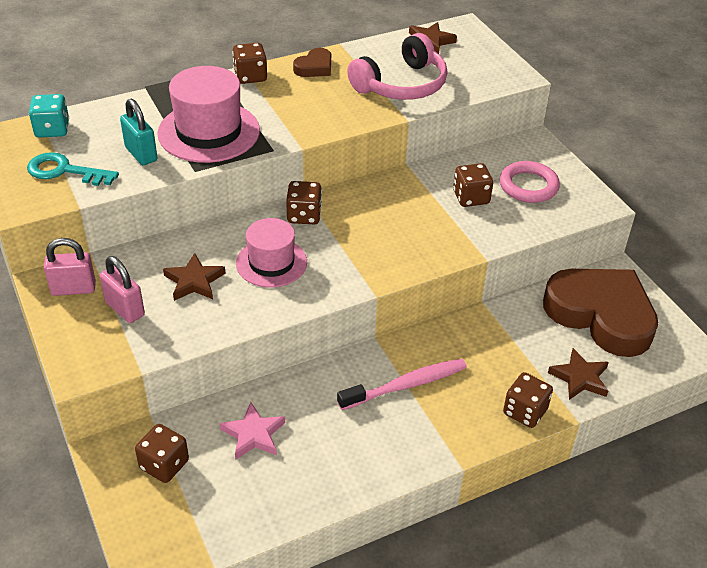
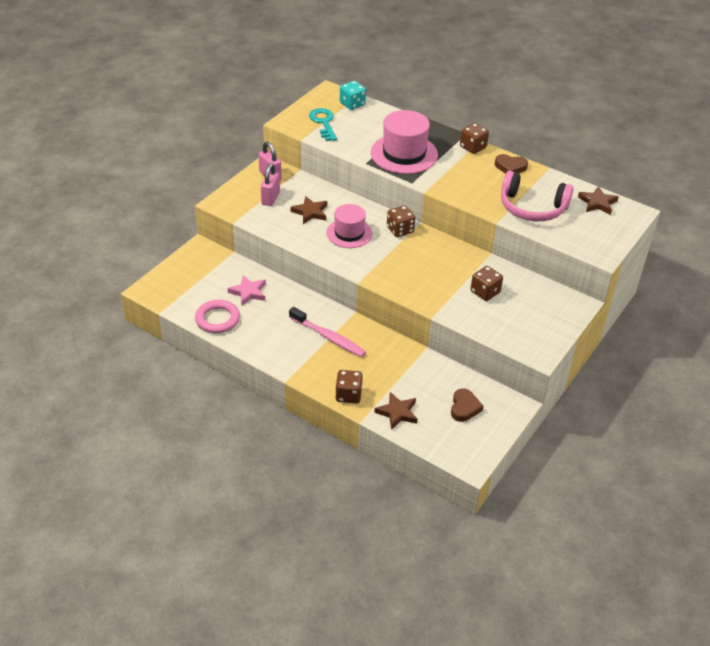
camera: 60 degrees right, 0 degrees up
(141, 154) = (361, 140): turquoise padlock -> none
(164, 465) = (207, 270): brown dice -> none
(528, 186) = (524, 315): pink ring -> pink ring (217, 319)
(601, 315) = (464, 408): brown heart -> brown heart, size x0.43

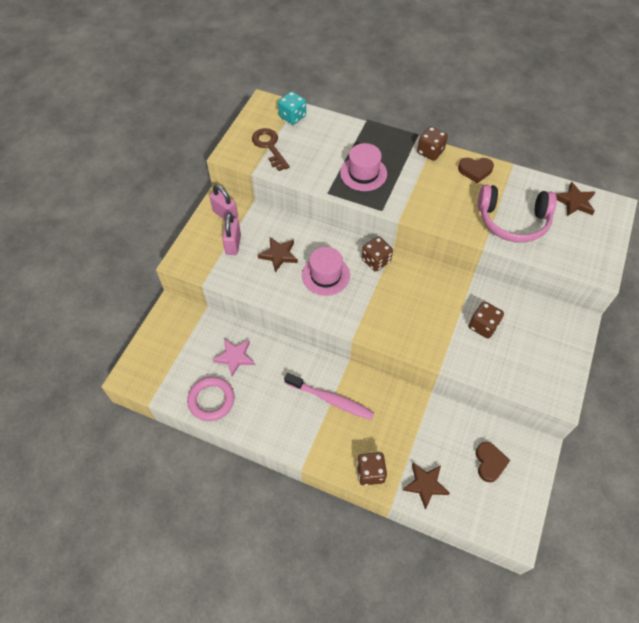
camera: 10 degrees left, 15 degrees up
(323, 123) = (269, 146): turquoise key -> brown key
(404, 154) = (363, 173): pink hat -> pink hat, size x0.66

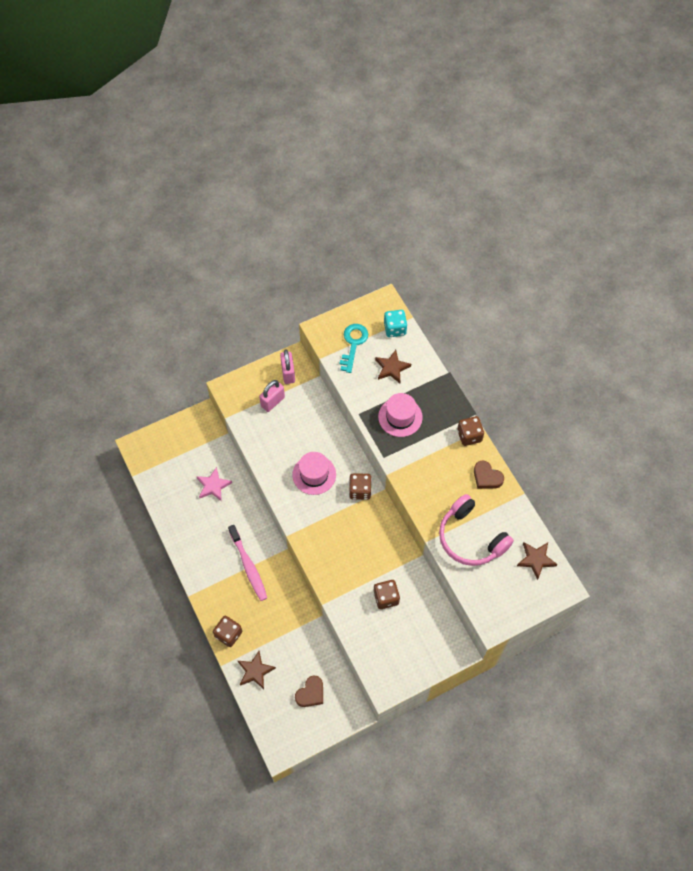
camera: 40 degrees right, 5 degrees up
(211, 400) = (173, 504): pink ring -> none
(269, 146) = (353, 344): brown key -> turquoise key
(279, 255) = (296, 434): brown star -> brown star (392, 368)

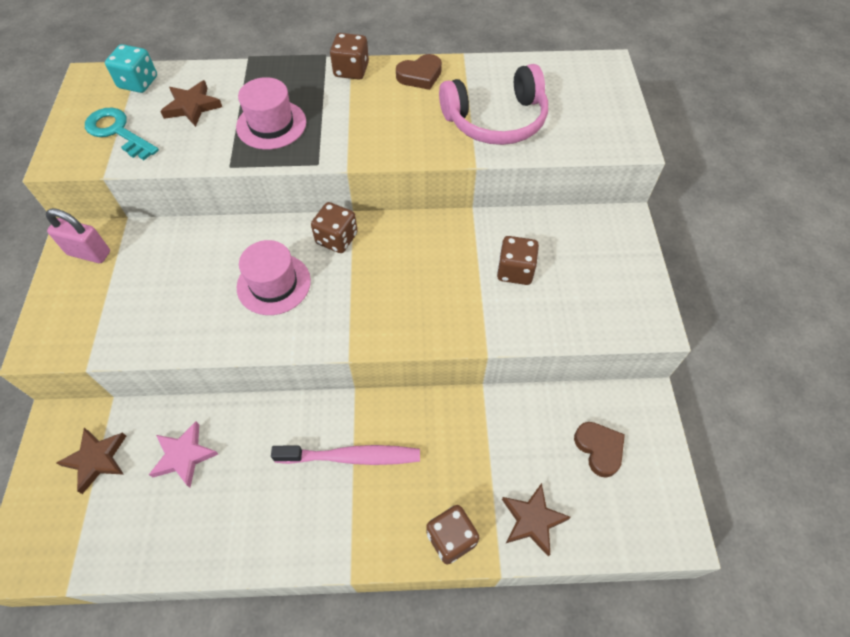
camera: 65 degrees left, 5 degrees down
(272, 402) = (116, 291): pink padlock -> none
(536, 560) = (558, 74): brown star -> brown star (96, 459)

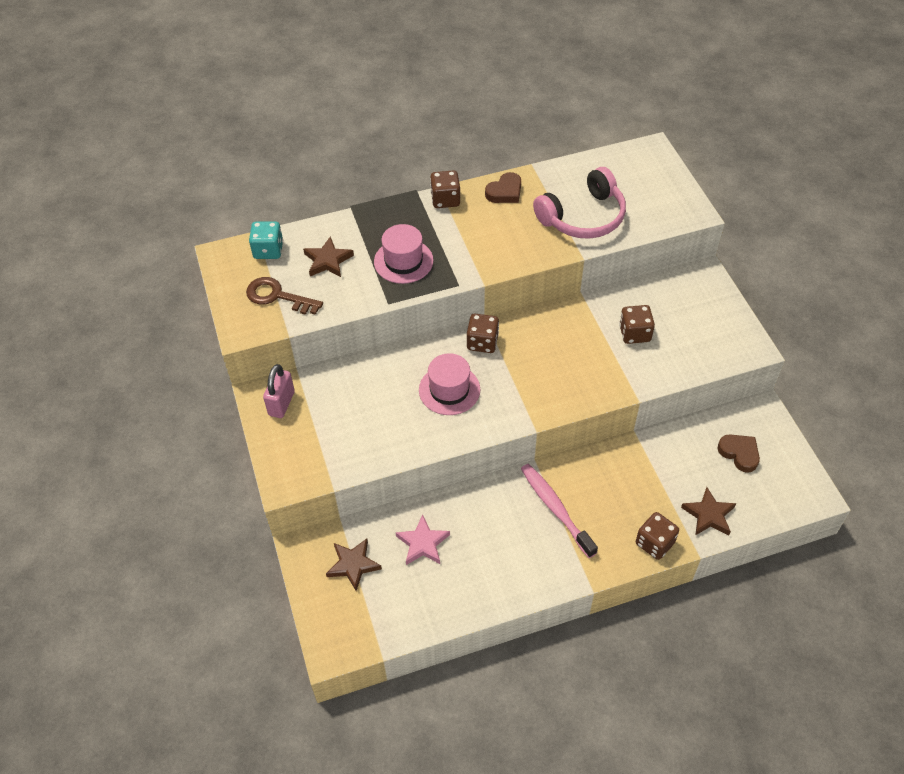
camera: 15 degrees left, 5 degrees down
(89, 253) = (281, 403): pink padlock -> pink padlock turned 75 degrees counterclockwise
(117, 132) = (277, 296): turquoise key -> brown key
(352, 457) = (555, 509): pink toothbrush -> pink toothbrush turned 105 degrees counterclockwise

